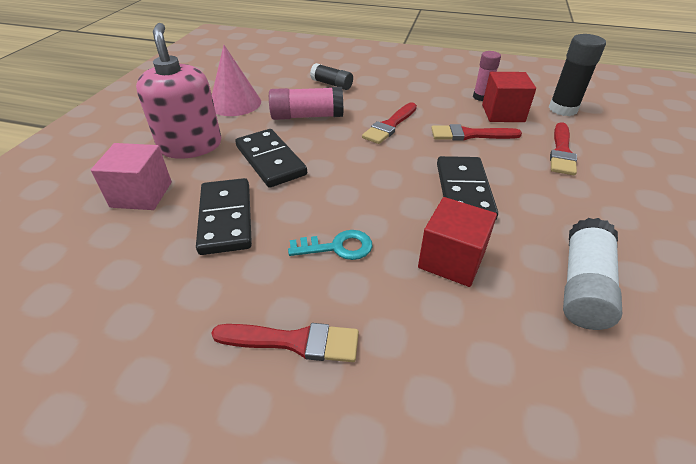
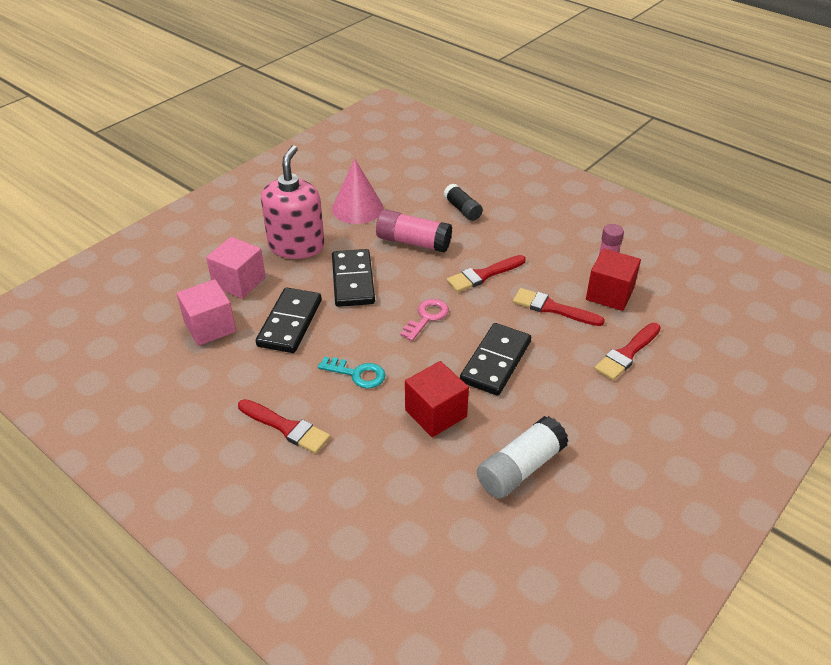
camera: 25 degrees right, 0 degrees up
(126, 252) = (210, 327): none -> pink cube
(368, 172) = (427, 317): none -> pink key
(563, 109) = (681, 308): black glue stick -> none

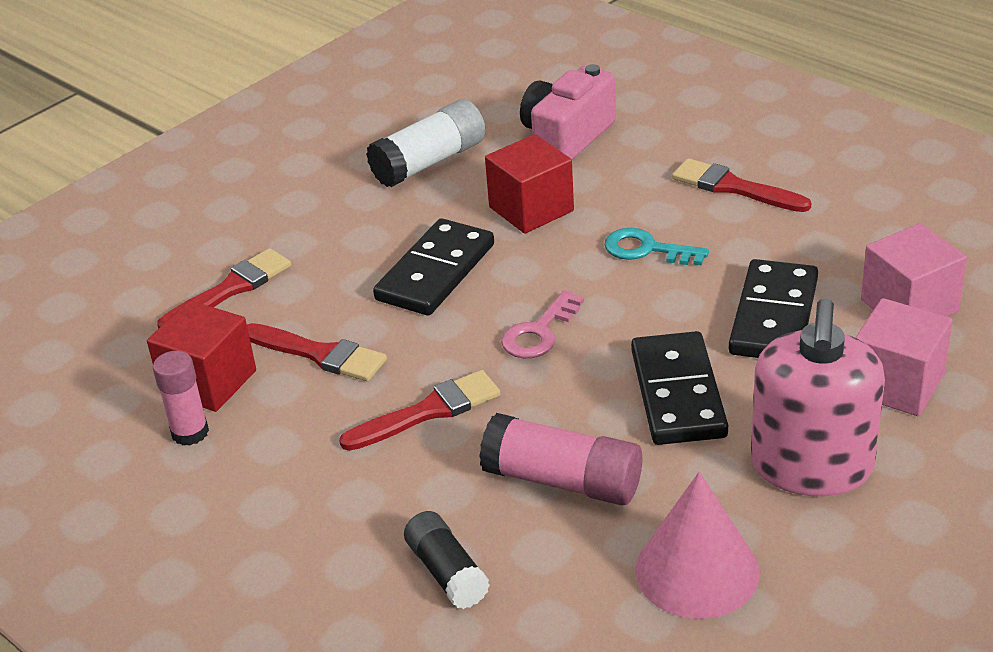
camera: 175 degrees left, 5 degrees down
(409, 492) = (567, 137): none -> pink camera

